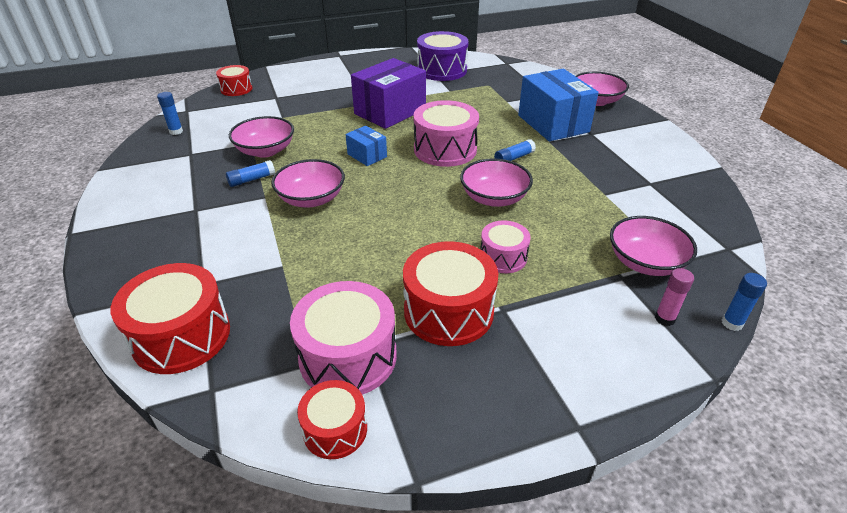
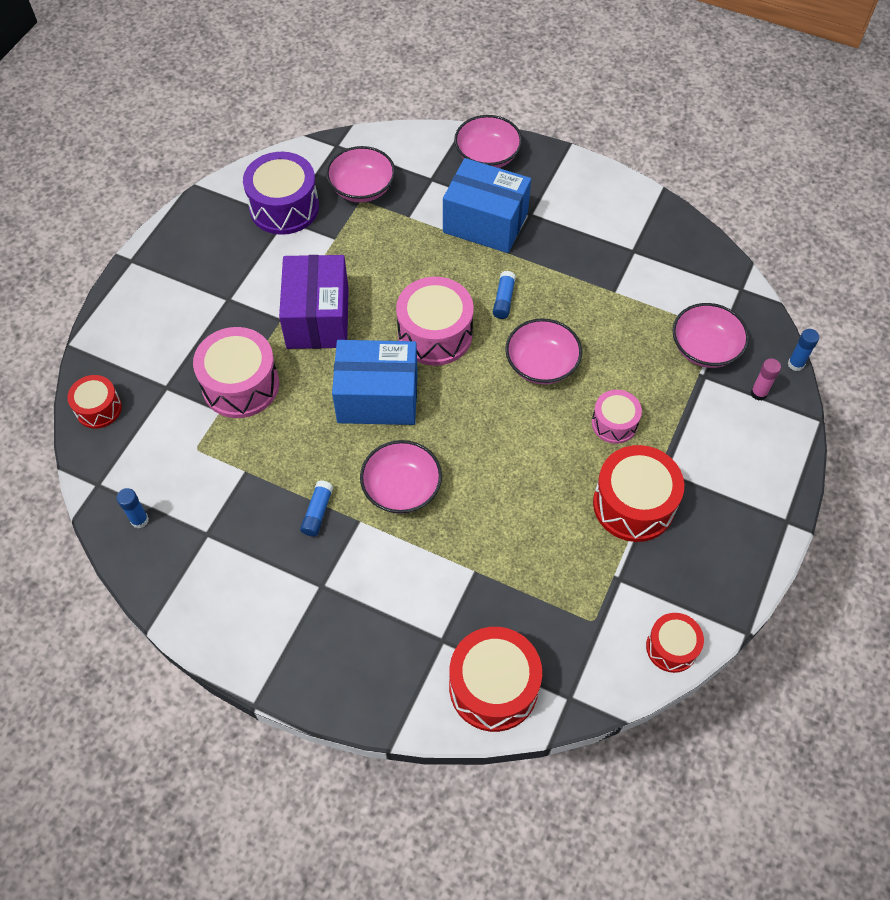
camera: 45 degrees left, 20 degrees up
(265, 151) = (275, 468): pink bowl -> pink bowl (362, 188)
(348, 356) = (617, 596): pink drum -> pink drum (240, 385)
(367, 155) = (377, 397): blue box -> blue box, size x2.01

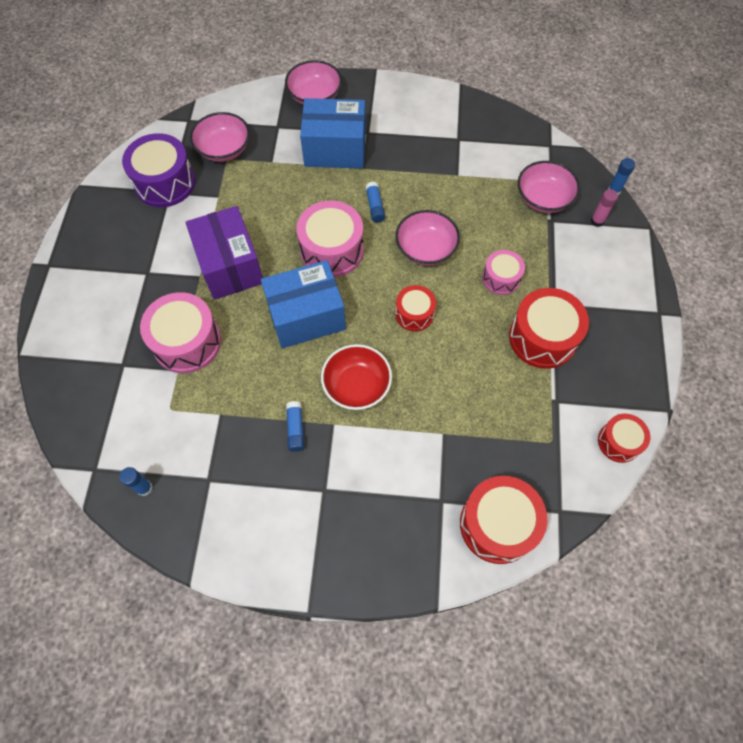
camera: 20 degrees left, 5 degrees up
(98, 408) = (69, 402): red drum -> red drum (414, 314)
(401, 488) = (356, 385): pink bowl -> red bowl

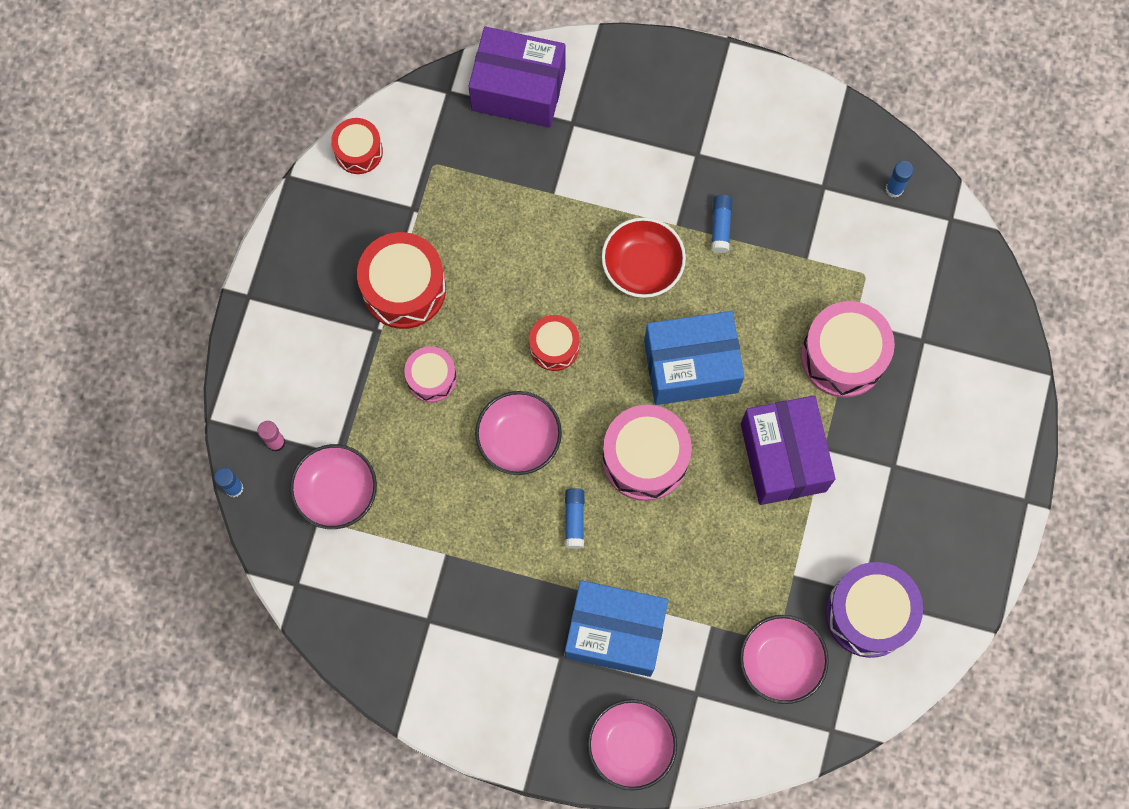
camera: 170 degrees left, 10 degrees up
(497, 524) = (518, 89): red drum -> purple box

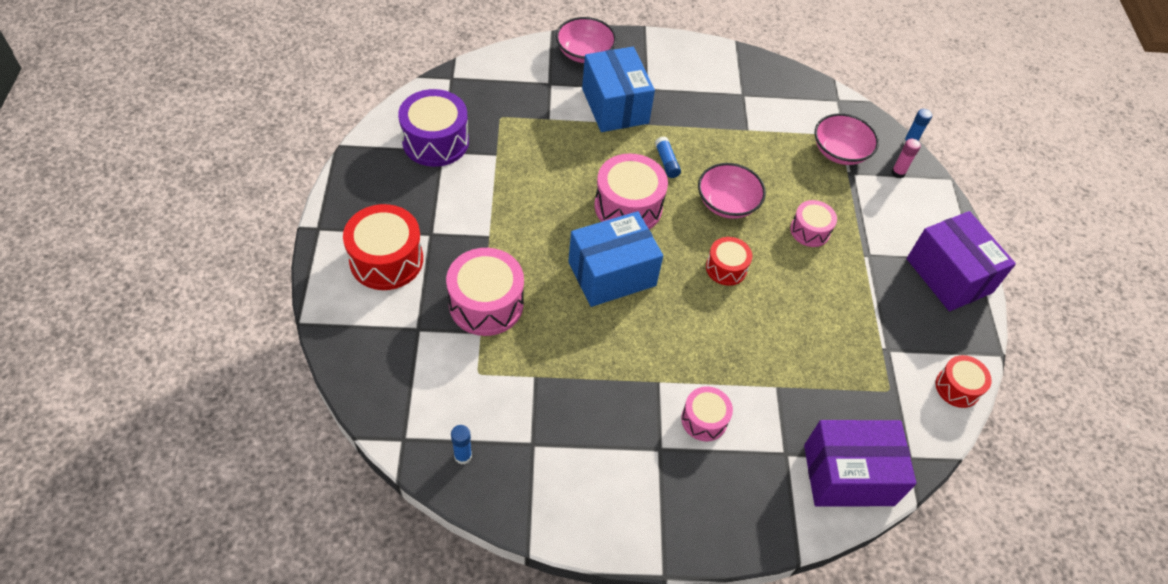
camera: 160 degrees right, 20 degrees down
(404, 288) = (862, 288): red drum -> red drum (386, 260)
(615, 632) = (615, 106): blue box -> blue box turned 75 degrees clockwise
(642, 174) = (704, 420): none -> pink drum
(642, 266) = (677, 342): red bowl -> none
(721, 226) = (619, 388): blue glue stick -> none
(780, 662) = (495, 107): pink bowl -> none
(783, 457) = (521, 225): purple box -> purple box (949, 275)

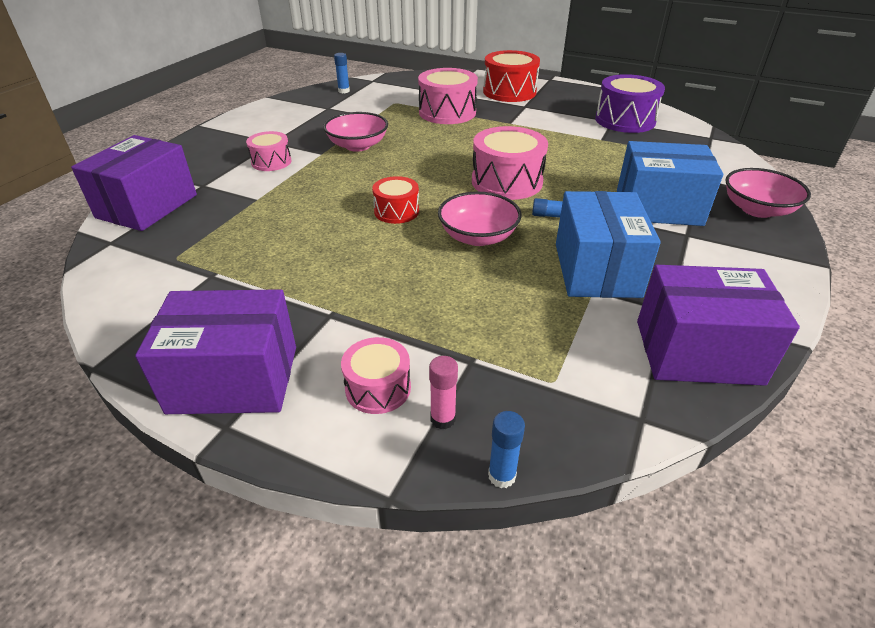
camera: 120 degrees right, 15 degrees down
(612, 274) = (436, 158): blue box -> blue box (596, 270)
(772, 81) = (697, 352): none -> purple box
(810, 230) = (400, 281): pink drum -> pink drum (378, 388)
(840, 152) = (518, 366): pink bowl -> pink bowl (357, 146)
(957, 387) = (115, 306): red drum -> none

